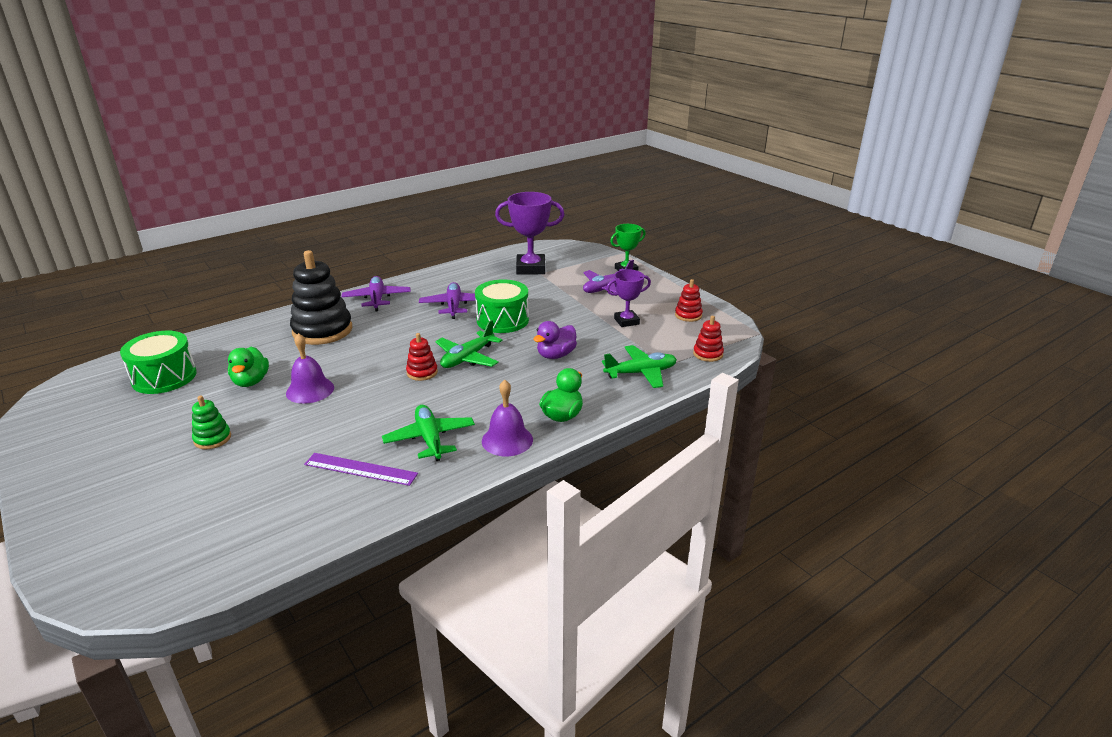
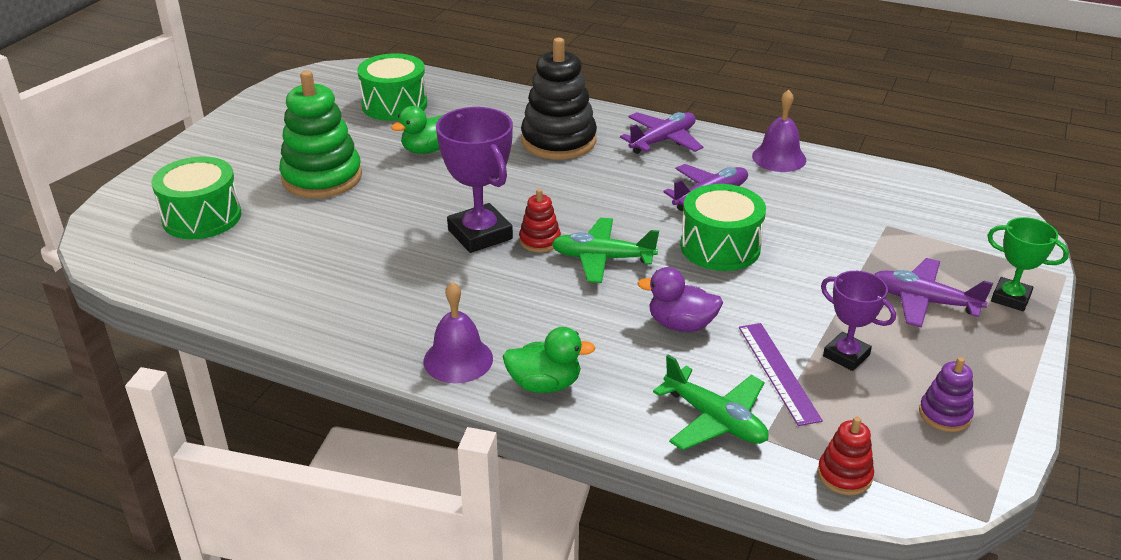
camera: 60 degrees right, 5 degrees up
(174, 518) = (202, 217): none -> green drum
(212, 439) = (322, 177): green stacking toy -> green stacking toy, size x2.09
(310, 390) = (442, 188): purple bell -> purple bell (779, 158)
(360, 469) = (334, 282): purple ruler -> purple ruler (778, 372)
(430, 439) = (417, 303): green plane -> none
(530, 268) = (889, 212): purple trophy -> purple trophy (480, 234)
(688, 315) = (944, 414): red stacking toy -> purple stacking toy

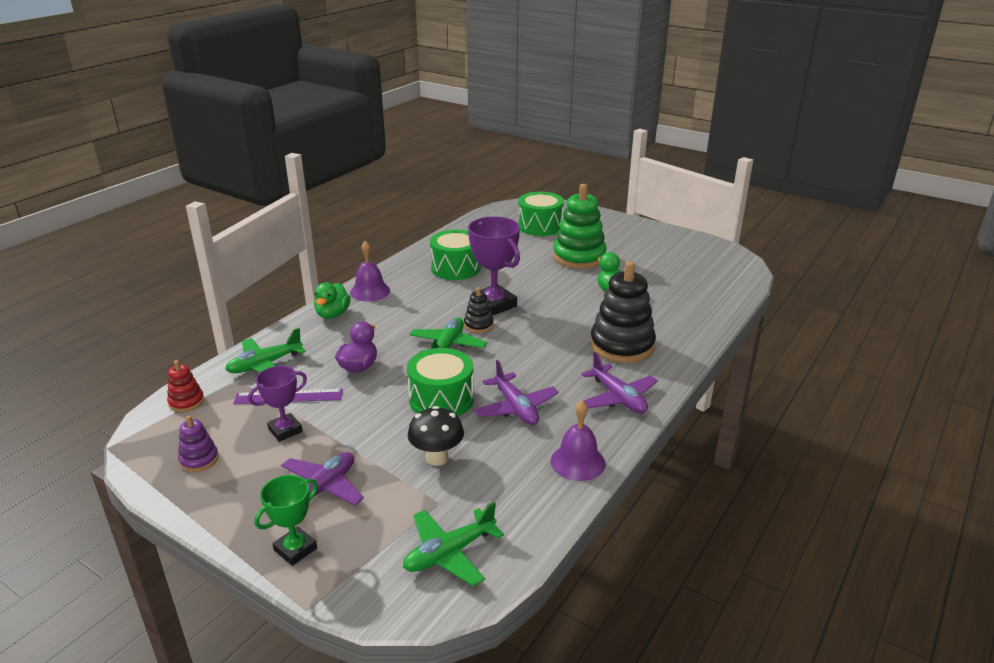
camera: 100 degrees right, 5 degrees down
(394, 105) = (685, 282): green drum -> green drum (455, 268)
(480, 234) = (494, 305): purple trophy -> purple trophy turned 75 degrees clockwise
(540, 241) = (478, 325): red stacking toy -> black stacking toy
(824, 235) = (437, 458): none -> black mushroom
(943, 211) = (449, 553): none -> green plane

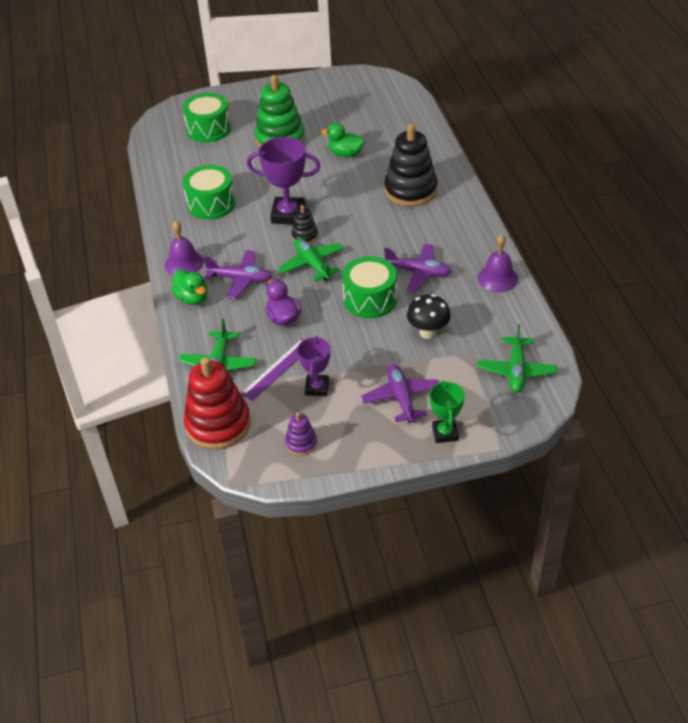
camera: 45 degrees left, 15 degrees up
(186, 402) = (218, 424): red stacking toy -> red stacking toy, size x2.09
(618, 398) = (460, 226): purple plane -> purple plane (240, 279)

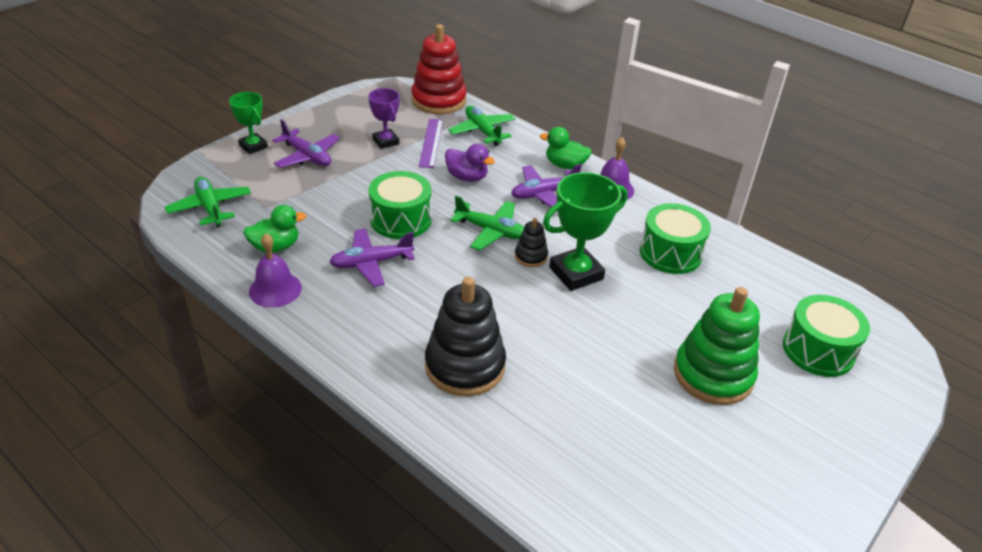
camera: 140 degrees right, 5 degrees down
(288, 214) = (576, 273): purple trophy -> green trophy
(301, 443) = (365, 109): purple stacking toy -> none
(345, 154) = (604, 389): green duck -> green duck (275, 247)
(428, 332) = (319, 210): black mushroom -> none

